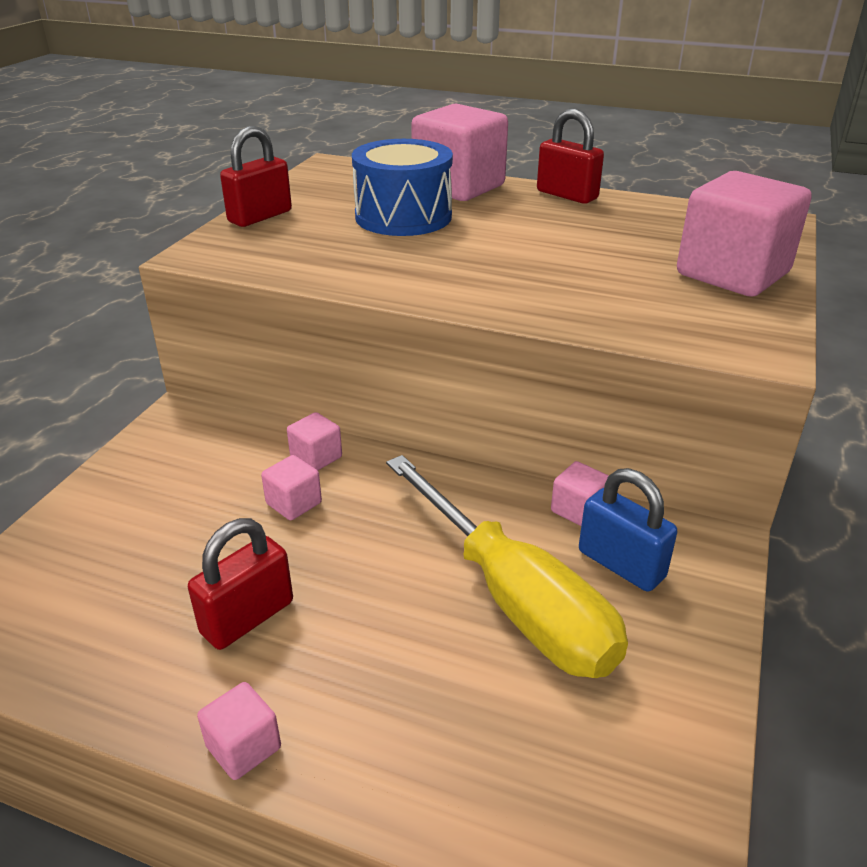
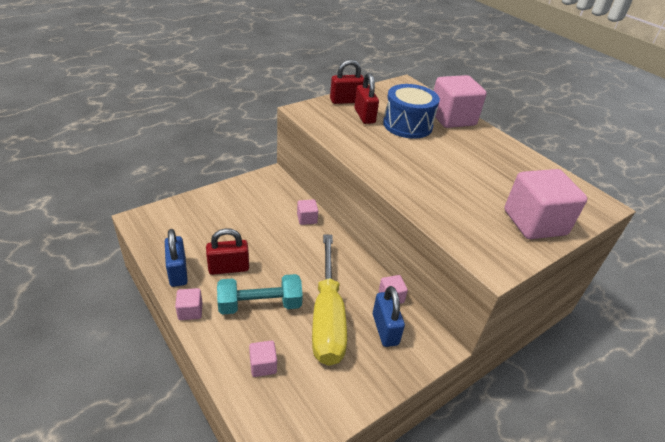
camera: 30 degrees right, 5 degrees up
(141, 686) = (178, 272): none -> blue padlock
(294, 503) = (282, 233): pink cube -> pink cube (263, 365)
(375, 649) = (260, 305): none -> turquoise dumbbell
(567, 195) = (502, 144): red padlock -> red padlock (364, 116)

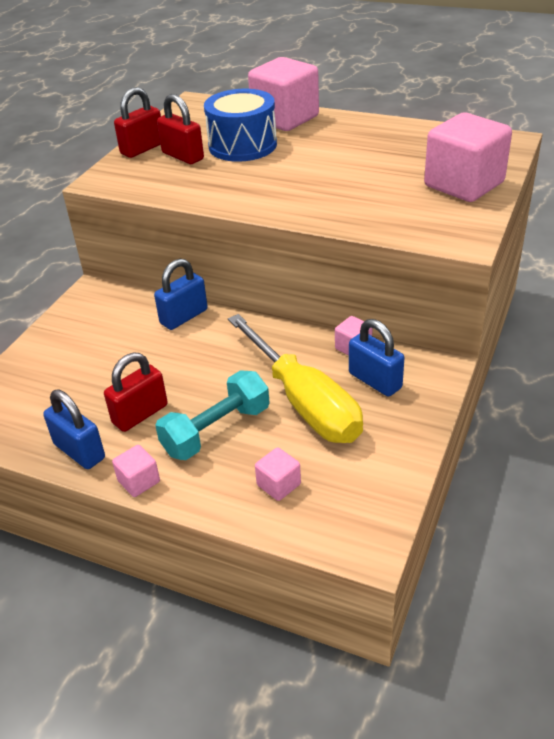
camera: 25 degrees left, 0 degrees up
(307, 219) = (184, 317): pink cube -> blue padlock

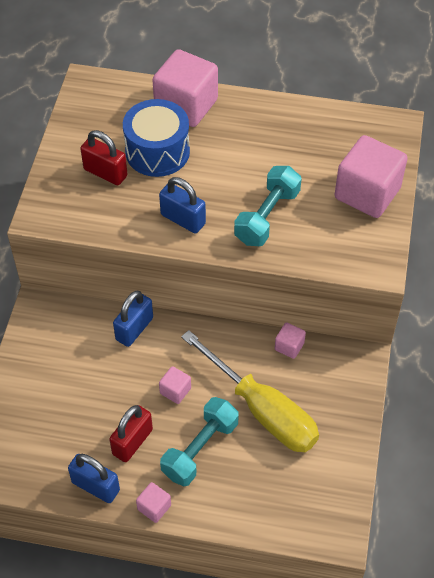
camera: 15 degrees left, 15 degrees up
(142, 149) = (62, 164): red padlock -> none
(278, 485) = (263, 493): pink cube -> pink cube (175, 391)
(342, 194) = (267, 216): none -> turquoise dumbbell
(375, 381) = (314, 380): blue padlock -> blue padlock (183, 219)

